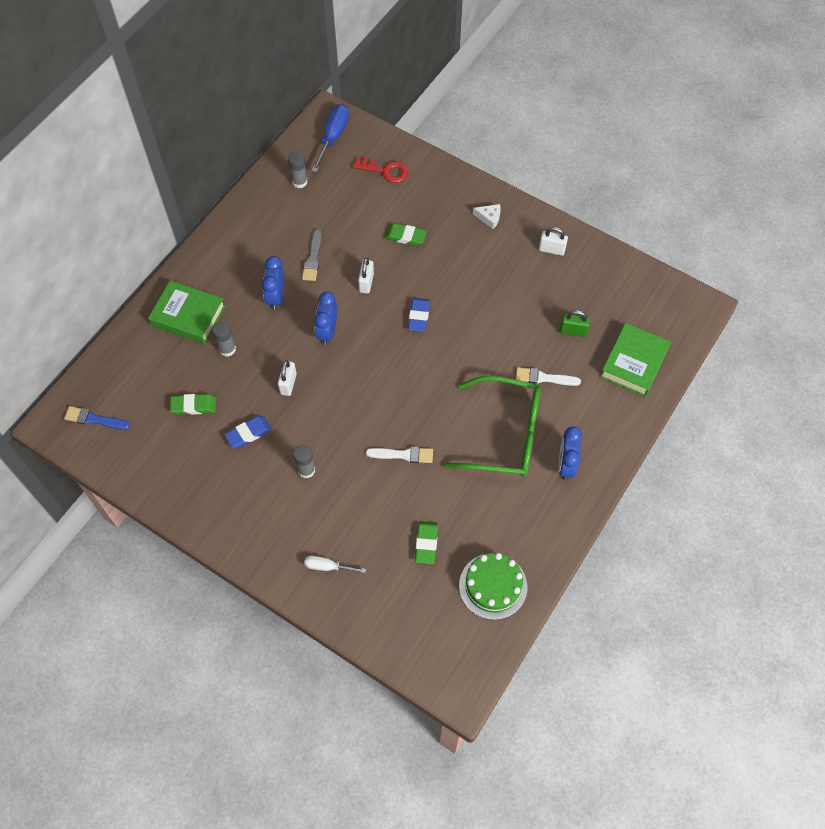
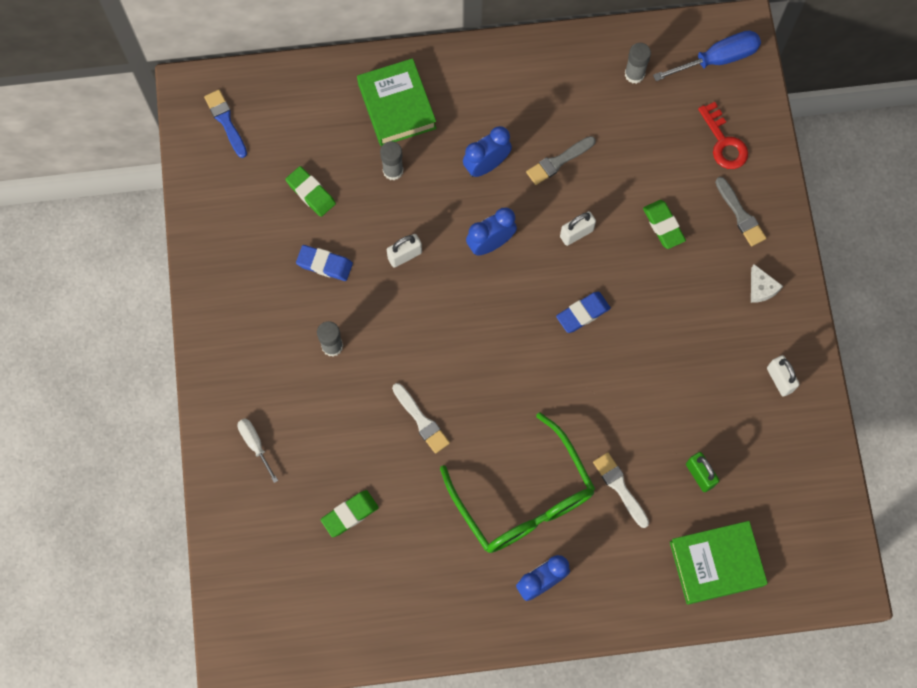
camera: 50 degrees right, 10 degrees up
(436, 195) = (740, 214): none -> grey brush
(493, 586) = (358, 609): green cake -> none

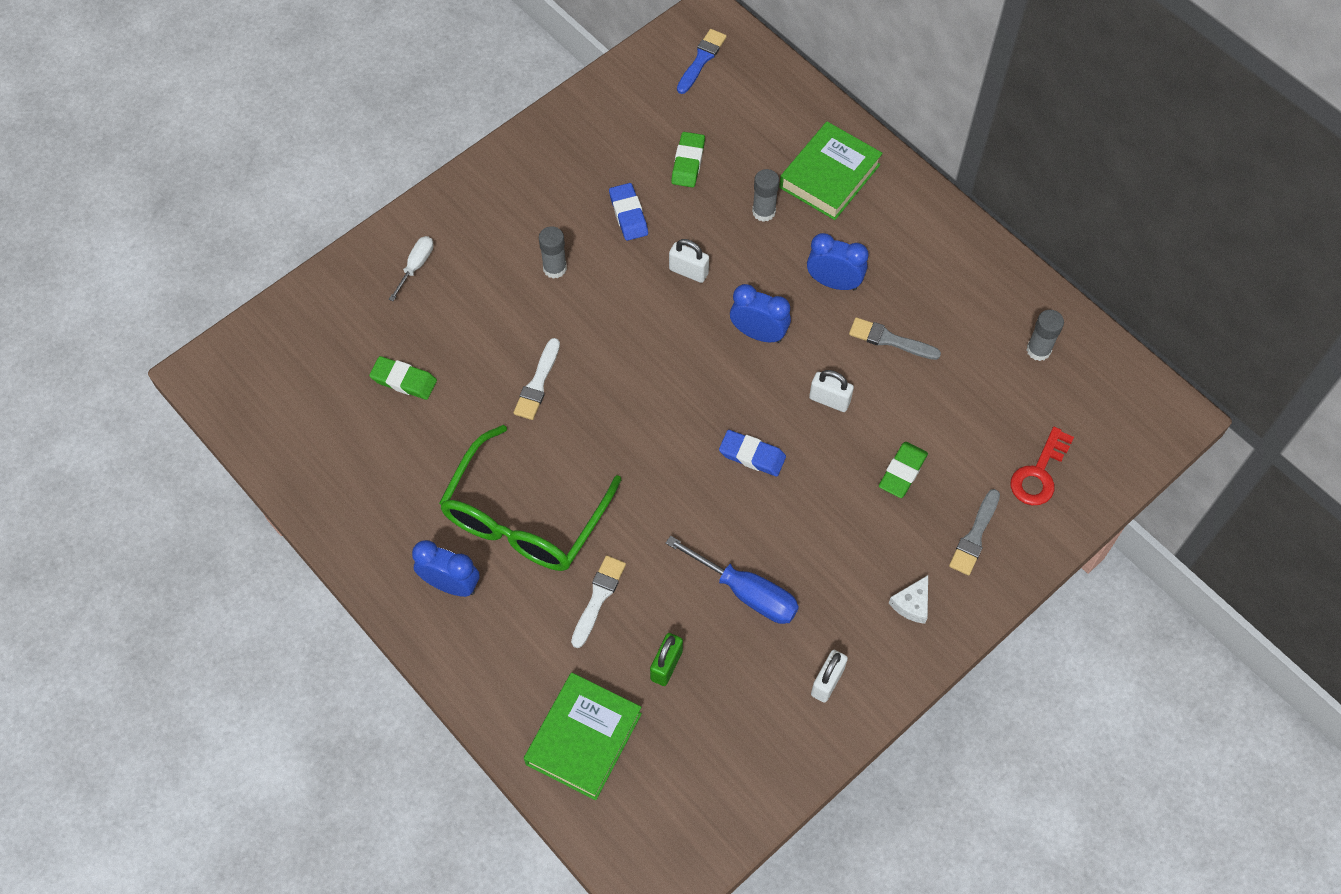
camera: 55 degrees right, 10 degrees down
(716, 564) = (583, 739): green book -> green book turned 75 degrees clockwise
(717, 59) = (1122, 414): blue screwdriver -> blue screwdriver (746, 592)

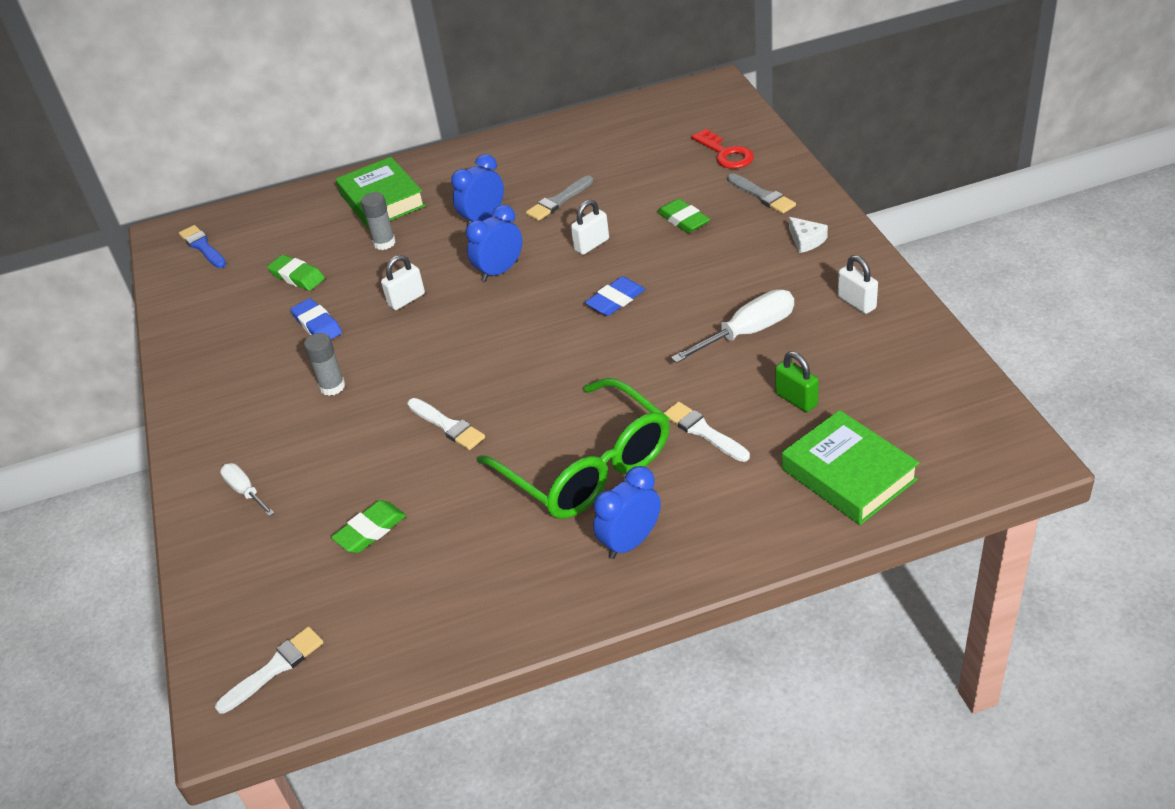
camera: 60 degrees left, 20 degrees down
(256, 381) = (274, 668): none -> white brush
(628, 214) = (317, 325): blue eraser -> blue eraser turned 45 degrees clockwise
(746, 592) = (747, 332): blue screwdriver -> white screwdriver
(1038, 350) = (620, 131): grey glue stick -> none

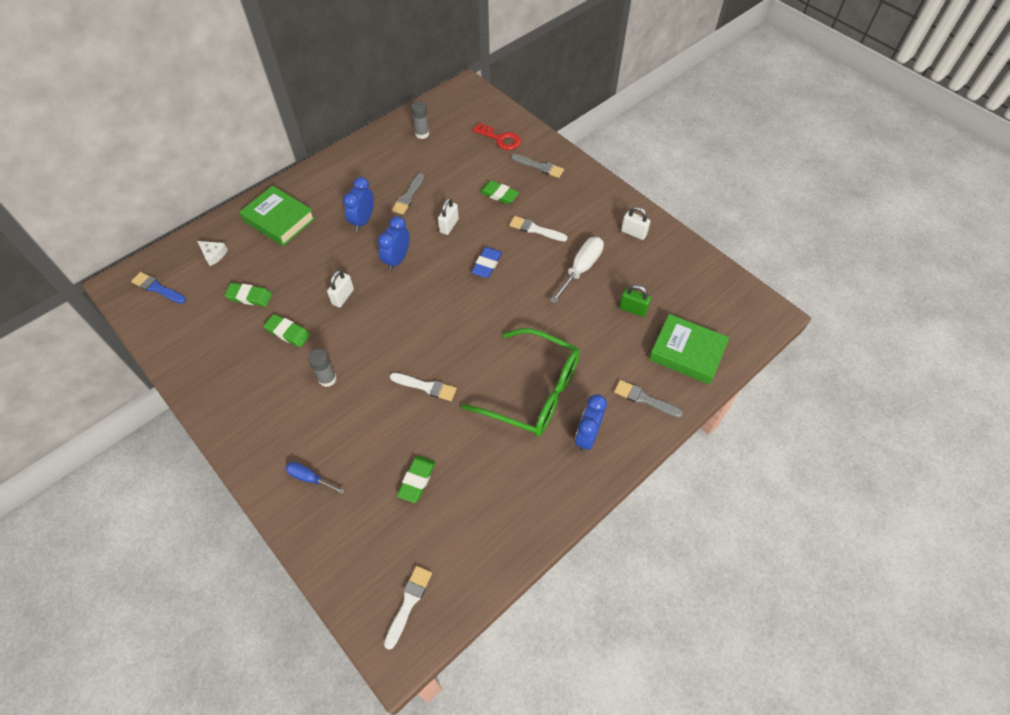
camera: 30 degrees left, 15 degrees up
(245, 491) = (310, 478): white screwdriver -> blue screwdriver
(317, 325) = (288, 332): blue eraser -> green eraser
(384, 243) = (301, 255): grey glue stick -> grey glue stick (422, 134)
(703, 431) = (590, 346): white brush -> white brush (535, 229)
(745, 518) = (644, 399): none -> grey brush
(806, 240) = (582, 194): white cheese -> white cheese (213, 255)

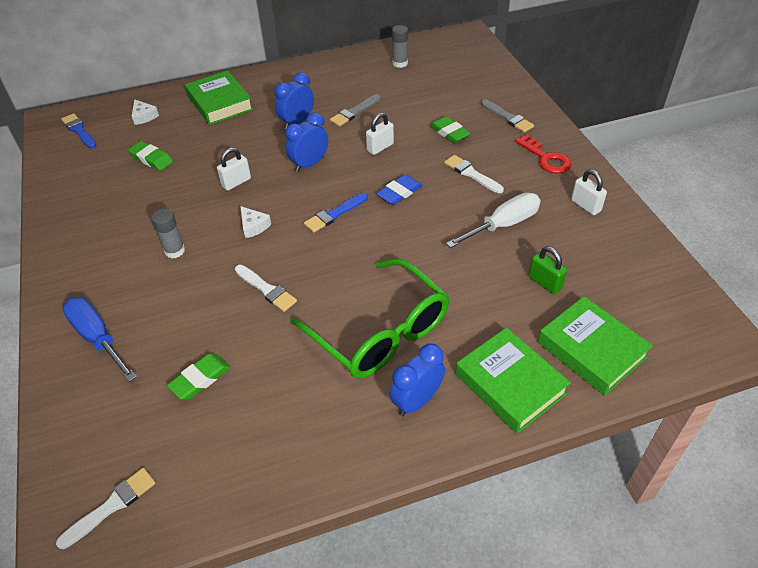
camera: 25 degrees right, 10 degrees down
(288, 332) = (165, 199): green eraser -> none
(310, 478) = (98, 338): blue screwdriver -> blue screwdriver, size x1.70
(382, 334) = (253, 226): none -> white cheese
(444, 301) = (334, 214): none -> blue brush
(500, 139) = (478, 84): red key -> red key (546, 158)
(644, 399) = (510, 384): grey brush -> green book

